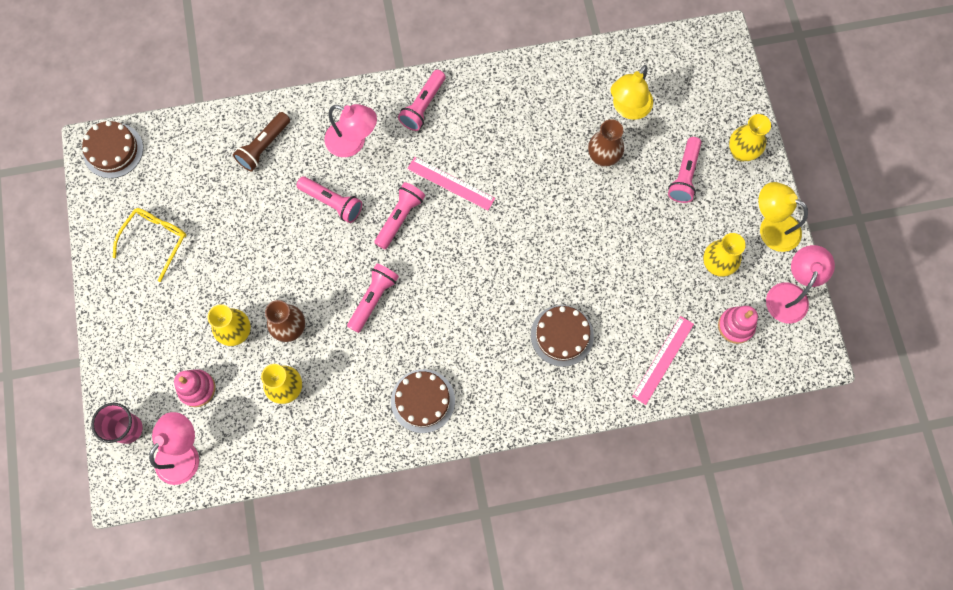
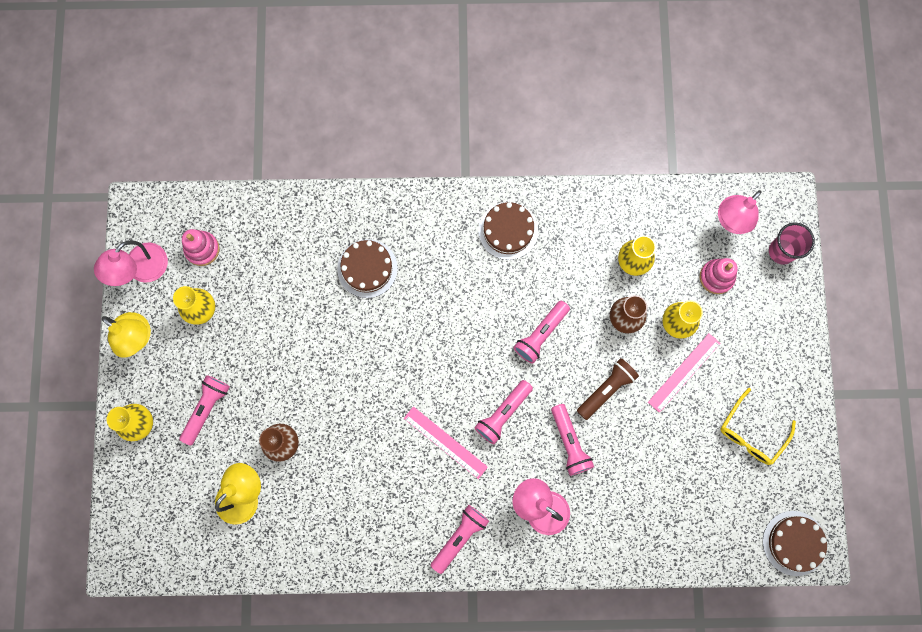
camera: 170 degrees left, 5 degrees up
(264, 146) = (634, 519): brown flashlight -> brown flashlight (606, 389)
(332, 202) = (569, 442): pink flashlight -> pink flashlight turned 150 degrees counterclockwise
(663, 360) = (278, 229): pink ruler -> pink ruler (684, 372)

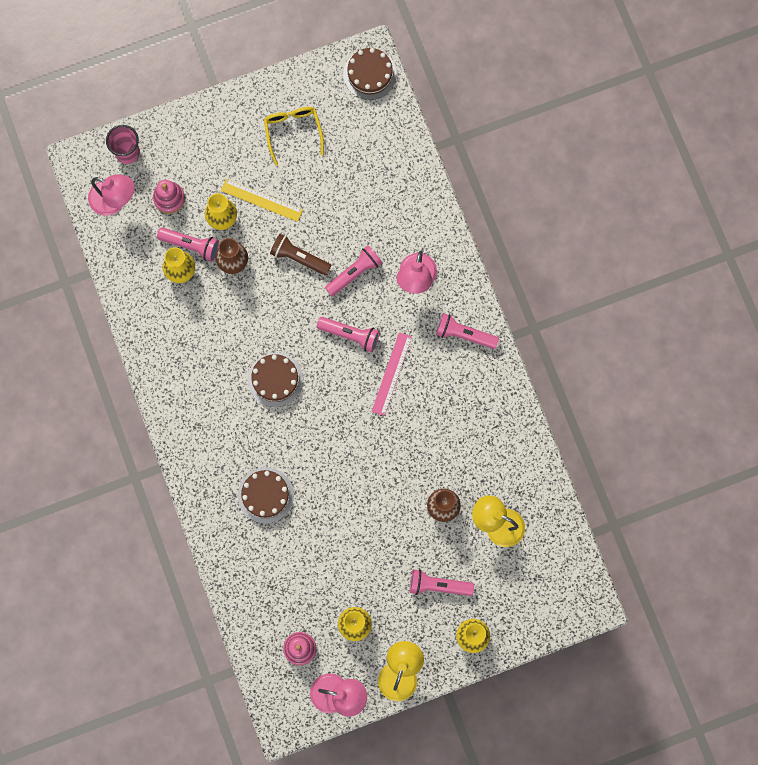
camera: 110 degrees left, 0 degrees up
(508, 230) = (188, 386): brown cake -> brown cake (275, 379)
(541, 334) = (271, 327): pink flashlight -> pink flashlight (191, 245)
(684, 372) = (261, 200): pink ruler -> yellow ruler
(751, 433) = (293, 132): yellow glasses -> yellow glasses turned 120 degrees counterclockwise

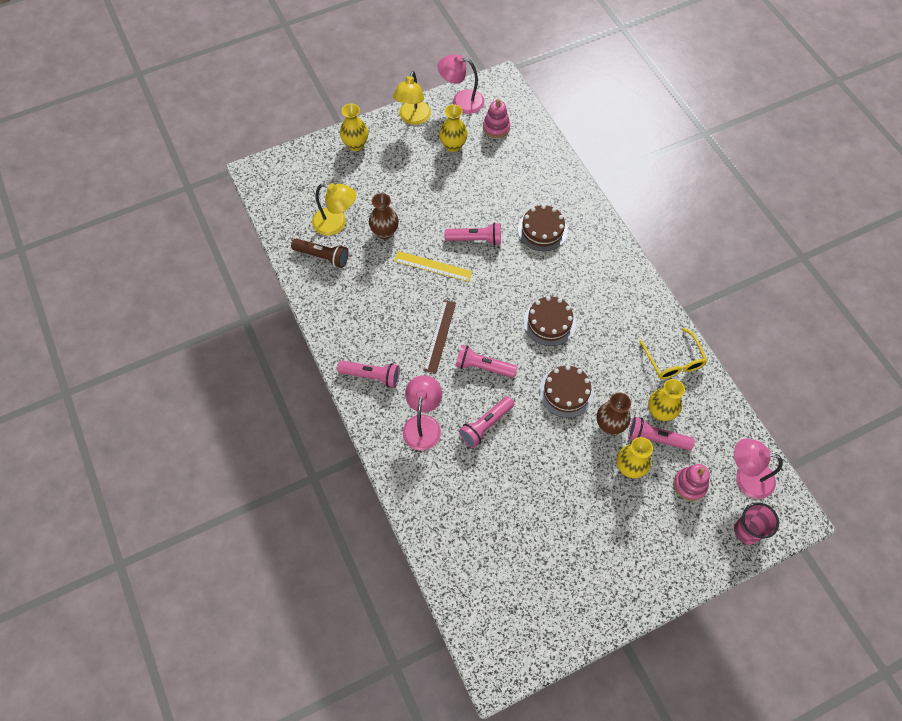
camera: 175 degrees right, 15 degrees down
(261, 200) = (592, 491): yellow ruler -> yellow ruler (433, 266)
(293, 132) = (571, 570): yellow glasses -> yellow glasses (673, 361)
(299, 258) = (544, 435): brown flashlight -> brown flashlight (322, 256)
(370, 74) = (494, 649): brown cake -> brown cake (566, 392)
(391, 373) = (440, 336): pink ruler -> brown ruler
(438, 585) = (385, 177): pink flashlight -> pink flashlight (475, 239)

